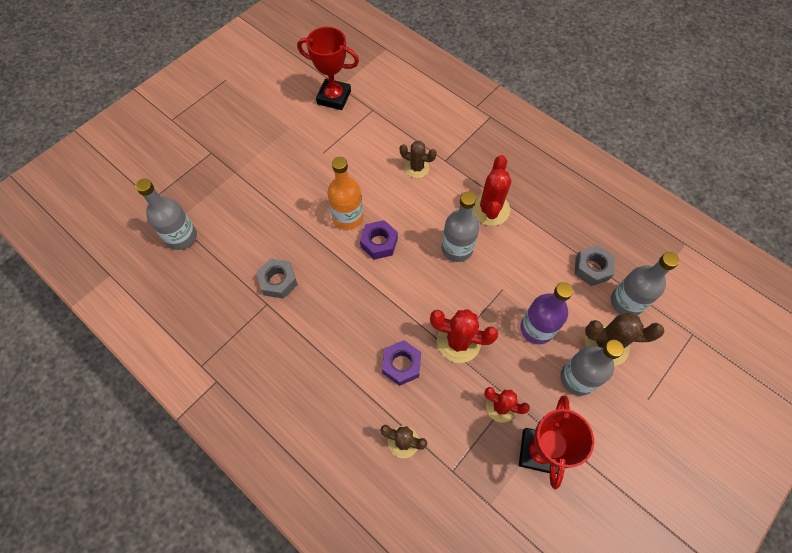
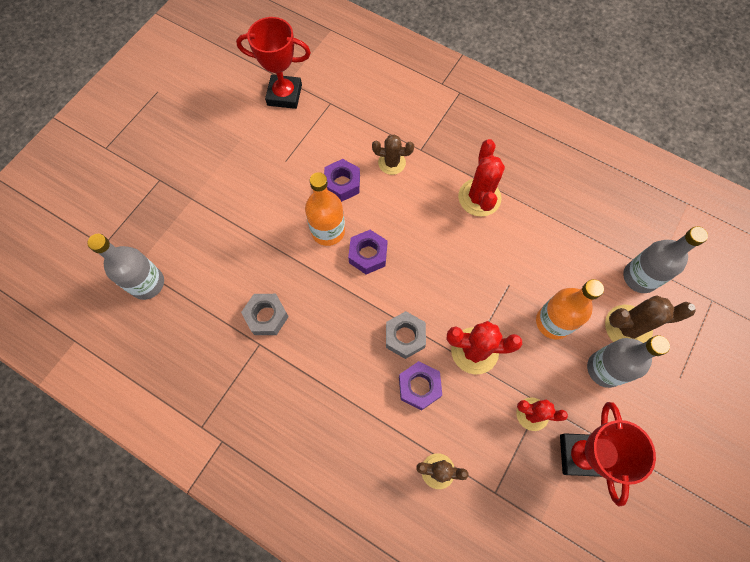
camera: 10 degrees left, 5 degrees up
(369, 179) = (342, 184): none -> purple nut
(457, 248) = (453, 247): grey bottle -> none
(536, 328) = (553, 322): purple bottle -> orange bottle
(592, 268) = (598, 246): grey nut -> grey nut (405, 337)

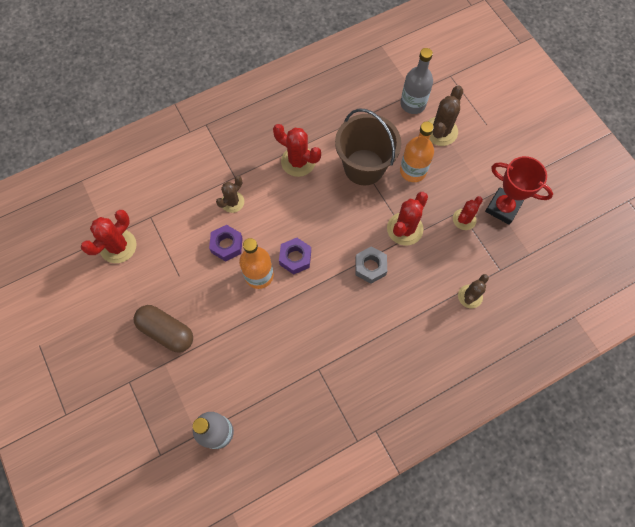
camera: 60 degrees left, 0 degrees up
(224, 182) = (166, 331): none -> brown capsule
(266, 316) = (300, 353): grey nut -> none
(284, 95) = (118, 246): red trophy -> red cactus
(419, 387) = (410, 277): purple nut -> none
(520, 267) = (364, 167): none -> brown bucket
(604, 369) = (459, 161): grey bottle -> none

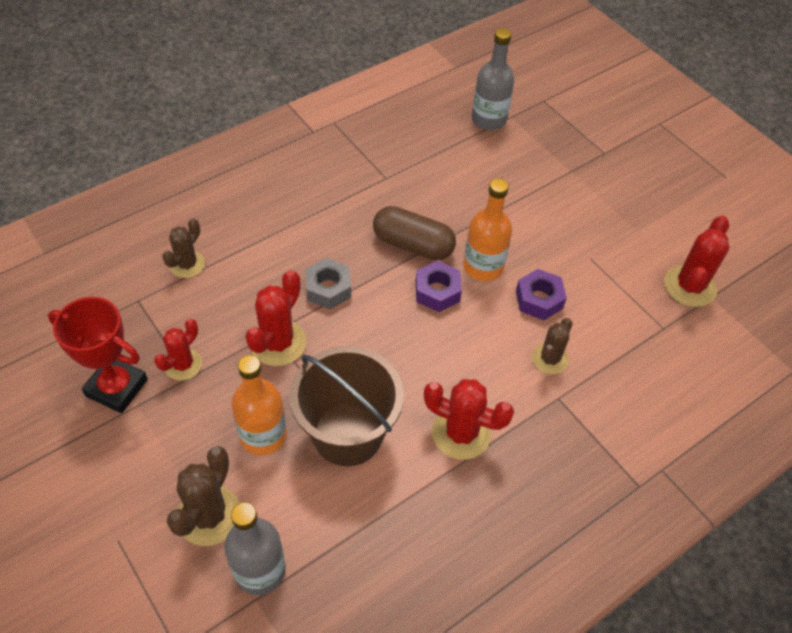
camera: 170 degrees right, 15 degrees down
(166, 331) = (581, 200): brown capsule -> brown capsule (413, 245)

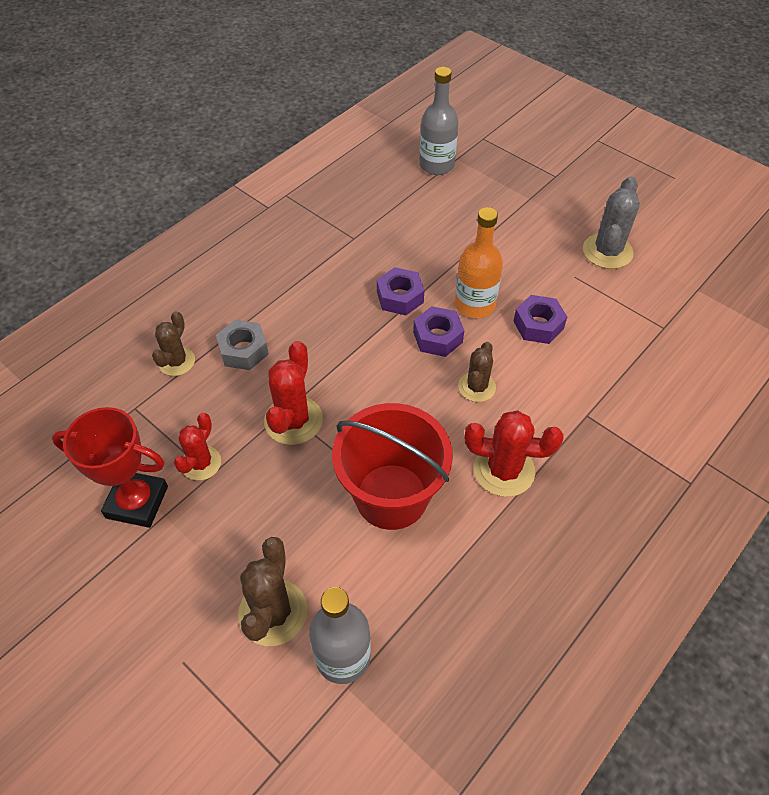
camera: 10 degrees left, 0 degrees up
(263, 435) = (305, 516): orange bottle -> none
(328, 289) = (328, 356): grey nut -> grey nut (243, 350)
(347, 434) = (391, 496): brown bucket -> red bucket
(413, 245) = (400, 297): brown capsule -> purple nut
(549, 359) = (566, 379): brown cactus -> brown cactus (477, 387)
(632, 240) = (607, 251): none -> grey cactus
(689, 286) = (674, 284): red cactus -> none

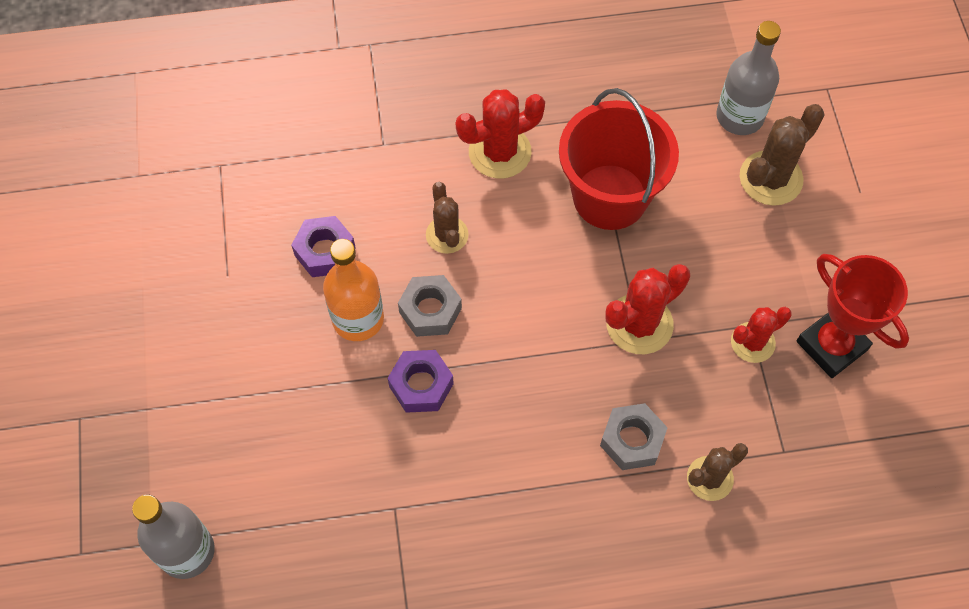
camera: 140 degrees left, 10 degrees up
(437, 337) = (430, 310): purple nut -> grey nut
(477, 387) = (447, 235): brown cactus -> brown cactus turned 75 degrees counterclockwise
(504, 470) = (500, 152): red cactus -> red cactus turned 75 degrees counterclockwise
(607, 251) = (160, 277): grey cactus -> none

